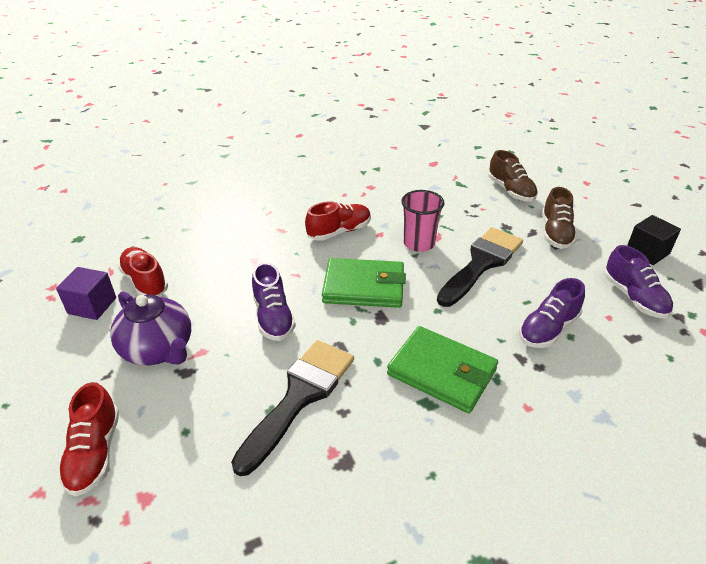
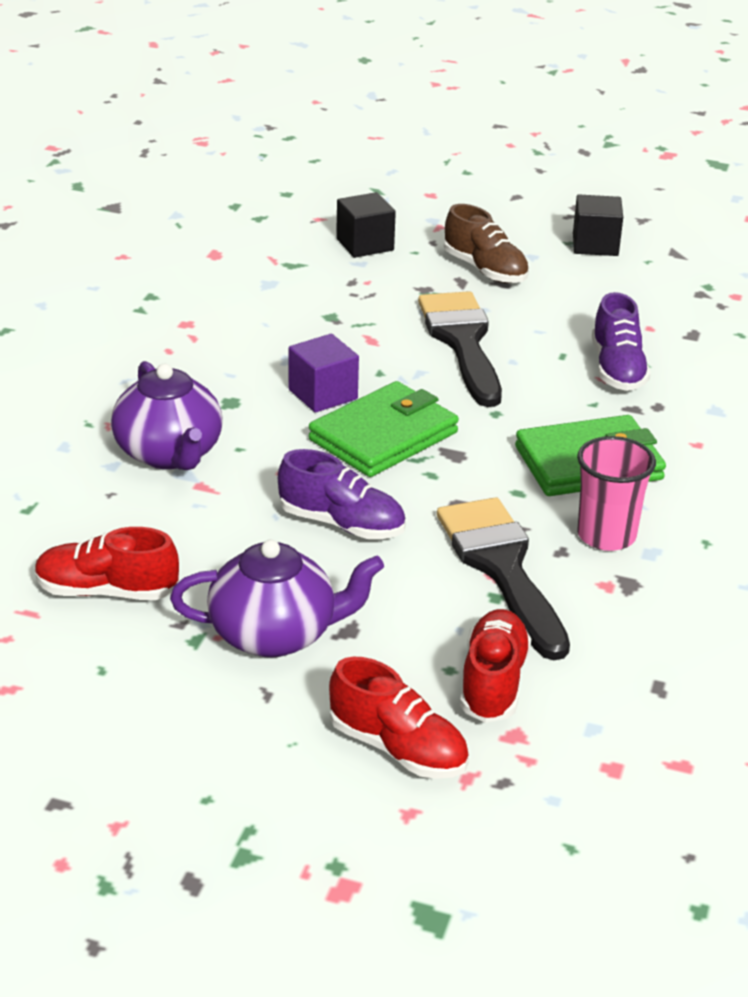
camera: 50 degrees left, 5 degrees down
(92, 306) = (92, 657): purple cube -> purple cube (323, 394)
(267, 238) = (169, 454): none -> purple teapot
(339, 231) = (246, 396): red shoe -> red shoe (493, 683)
(419, 243) = (363, 358): pink cup -> pink cup (606, 535)
(510, 191) = (365, 244): brown shoe -> black cube
(634, 297) = (644, 297): purple shoe -> none

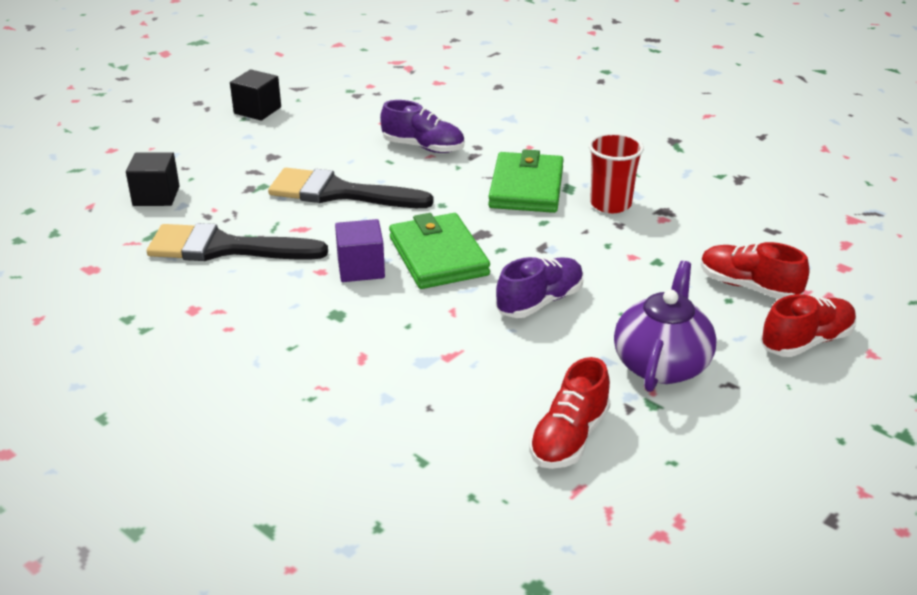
camera: 65 degrees left, 0 degrees up
(169, 454) = (391, 362): purple teapot -> none
(485, 270) = (248, 158): brown shoe -> none
(501, 568) = (626, 251): black brush -> black brush (224, 248)
(606, 535) = (610, 204): pink cup -> red cup

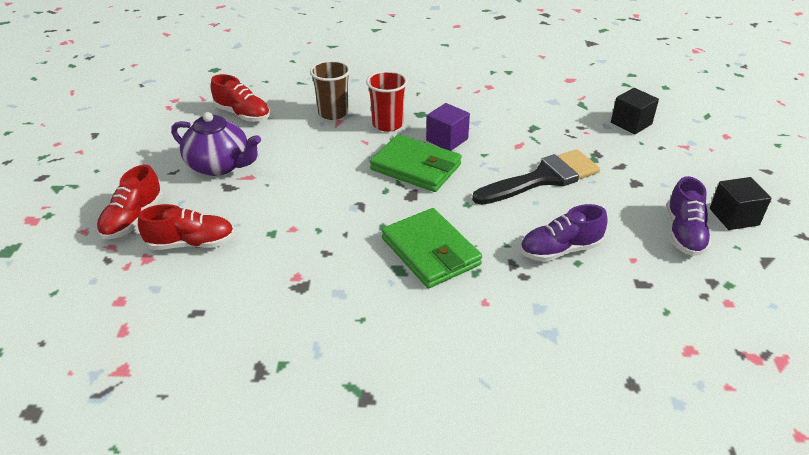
camera: 140 degrees right, 5 degrees up
(224, 248) = (534, 116): black brush -> none
(441, 372) = (333, 113): none -> brown cup
(540, 302) = (322, 168): purple shoe -> purple shoe (684, 233)
(569, 438) = (242, 114): red shoe -> red shoe turned 135 degrees clockwise
(610, 204) = (350, 270): red cup -> red cup (387, 124)
(661, 364) = (220, 165): purple teapot -> purple teapot turned 45 degrees counterclockwise

